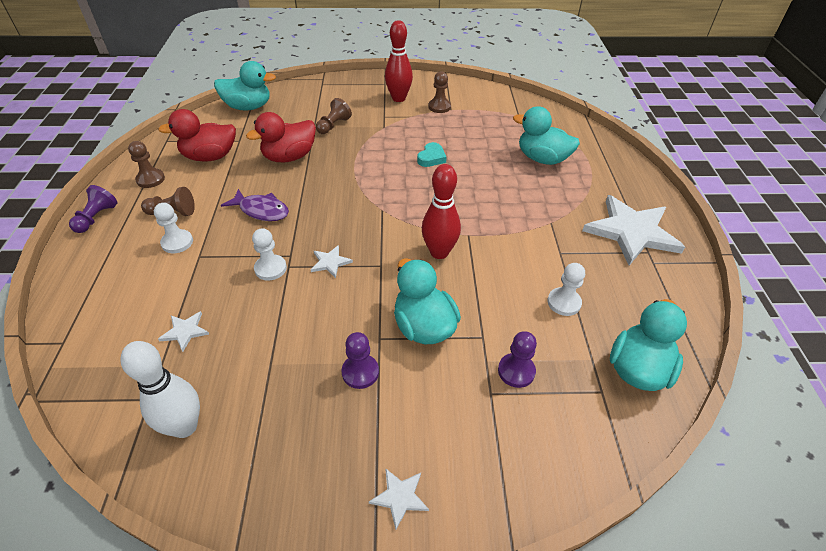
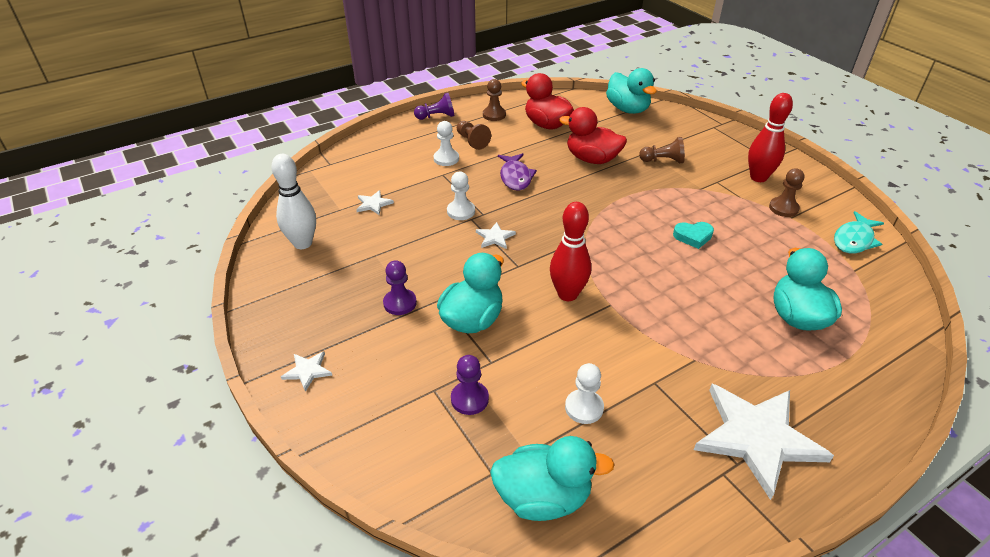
camera: 60 degrees right, 5 degrees down
(492, 100) = (854, 240): none -> turquoise fish

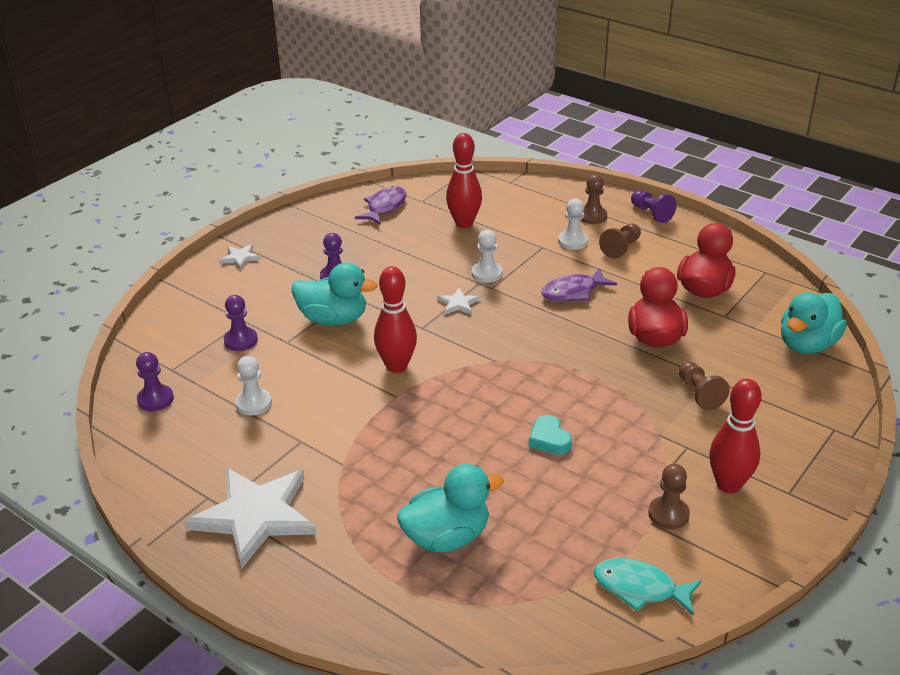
camera: 70 degrees right, 5 degrees down
(302, 243) = (385, 207): white bowling pin -> purple fish
(373, 204) = (464, 223): white star -> red bowling pin
(494, 115) = (691, 248): brown pawn -> brown pawn (592, 216)
(543, 497) = (155, 399): turquoise duck -> purple pawn

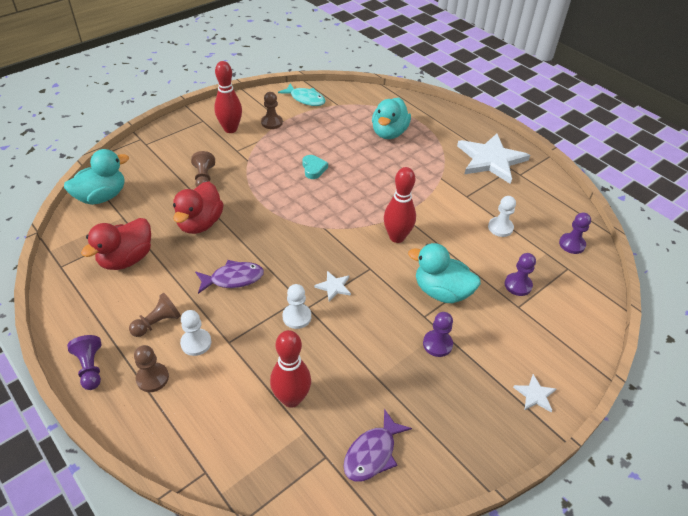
camera: 170 degrees left, 10 degrees up
(447, 537) = (389, 133): turquoise duck -> turquoise duck turned 60 degrees counterclockwise

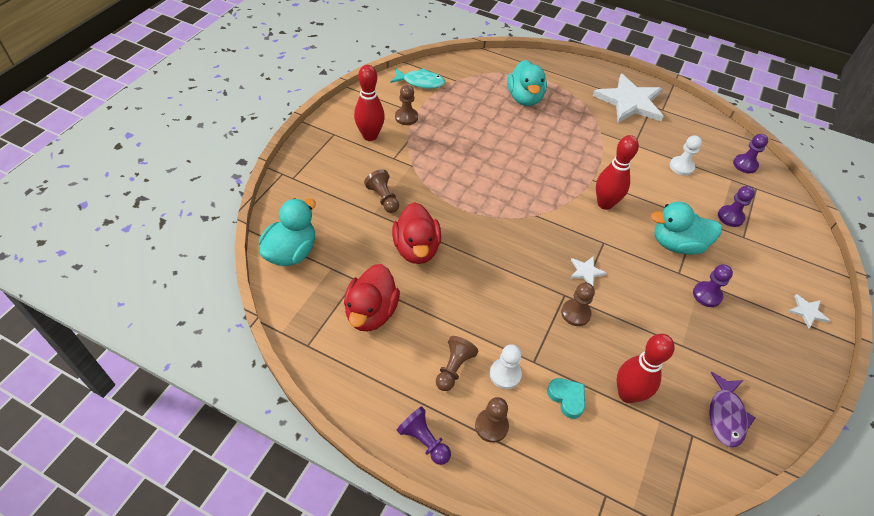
camera: 25 degrees left, 5 degrees up
(233, 279) = (491, 296): purple fish -> none
(297, 317) = (575, 313): white pawn -> brown pawn
(313, 169) = (482, 156): turquoise heart -> turquoise heart (567, 398)

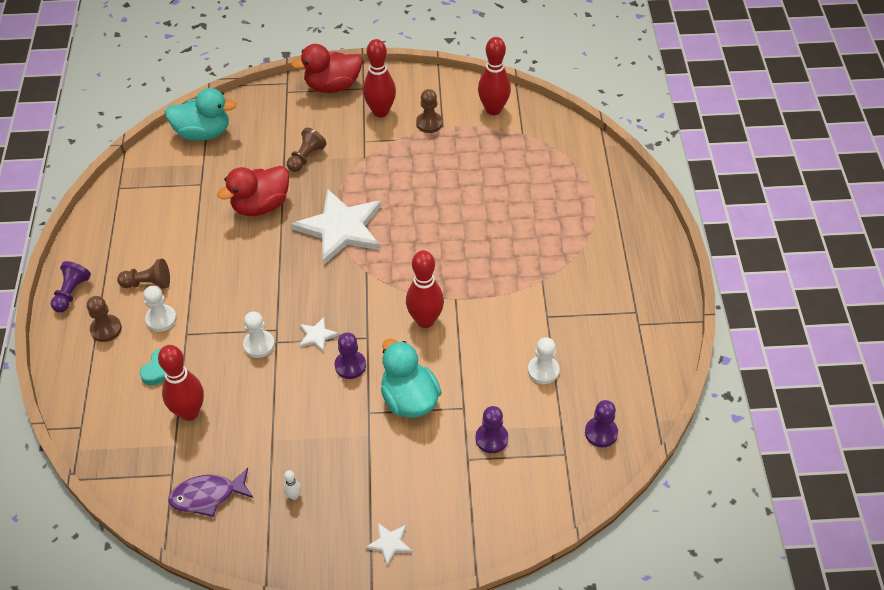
camera: 65 degrees right, 0 degrees up
(371, 312) = (172, 209): red duck -> red duck (332, 86)
(421, 82) = (493, 109): turquoise fish -> red bowling pin
(524, 98) = (542, 197): turquoise duck -> none
(575, 313) = (259, 345): brown pawn -> white pawn
(630, 102) = (624, 289): white star -> white star (341, 228)
(707, 295) = (353, 444): purple pawn -> purple pawn (350, 365)
(745, 353) = (294, 496): none -> white bowling pin

